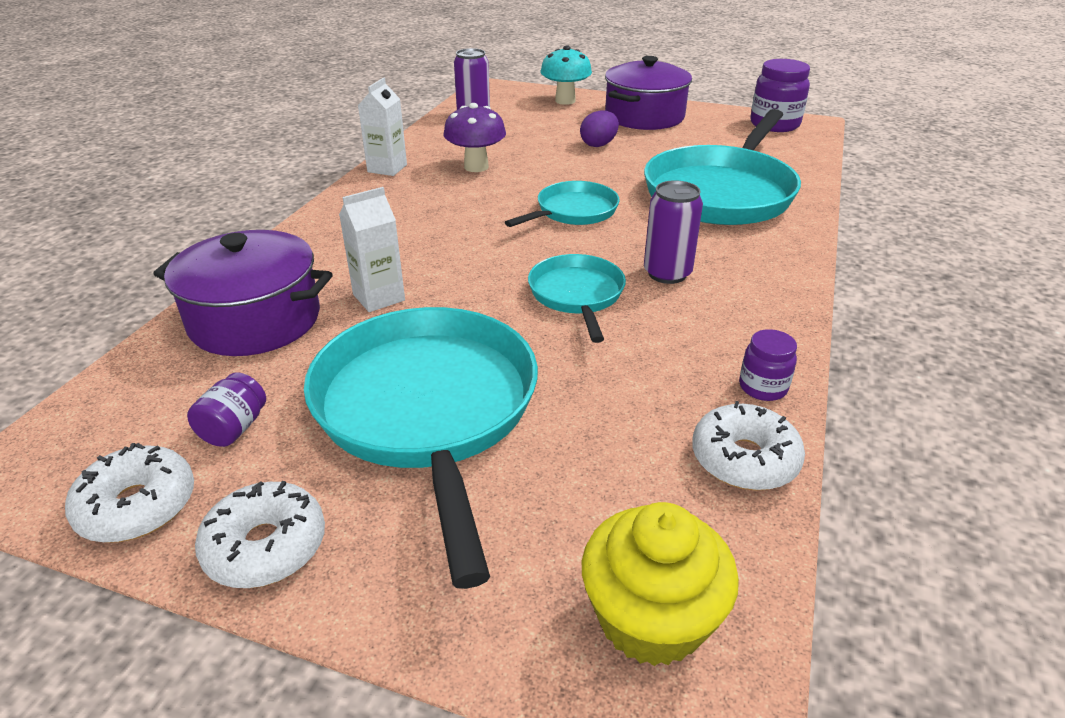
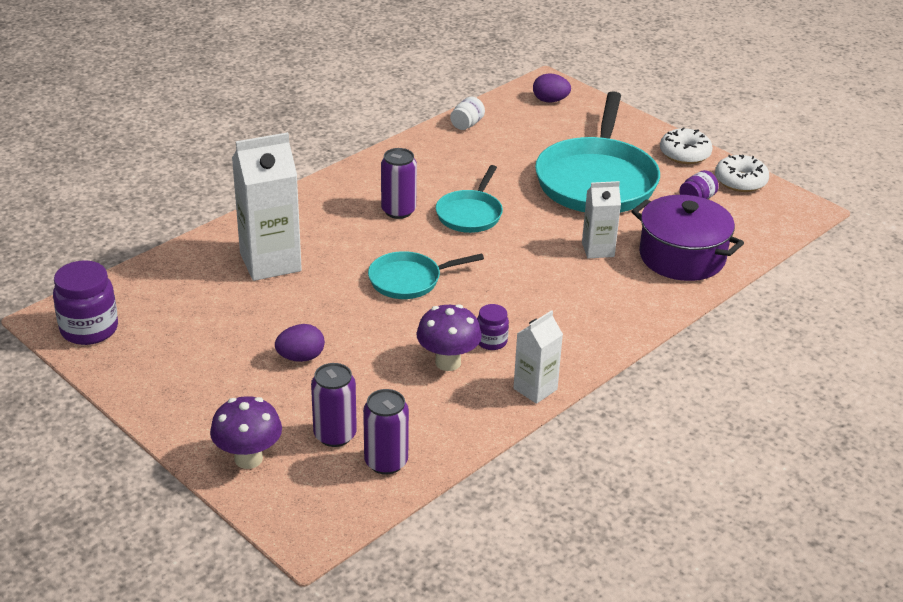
camera: 155 degrees left, 0 degrees up
(522, 118) = (335, 435): none -> purple can
(565, 101) = (248, 459): turquoise mushroom -> purple mushroom
(644, 117) = (198, 390): purple pot -> none
(651, 618) = (550, 101): yellow cupcake -> purple egg
(721, 192) = (270, 262): turquoise pan -> white carton
(744, 459) = (467, 124): white donut -> white jar
(763, 387) = (423, 143): purple jar -> purple jar (491, 341)

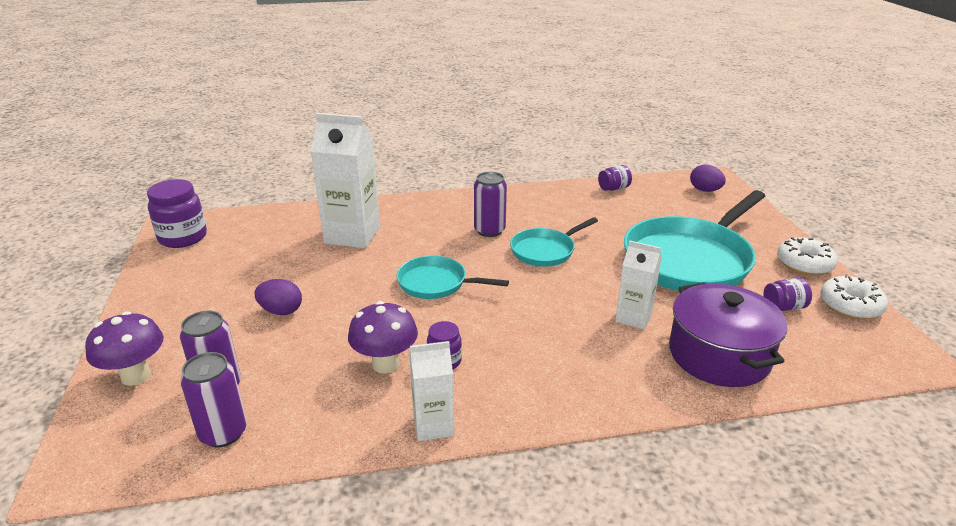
camera: 35 degrees right, 5 degrees down
(467, 124) = (613, 188): white jar -> purple jar

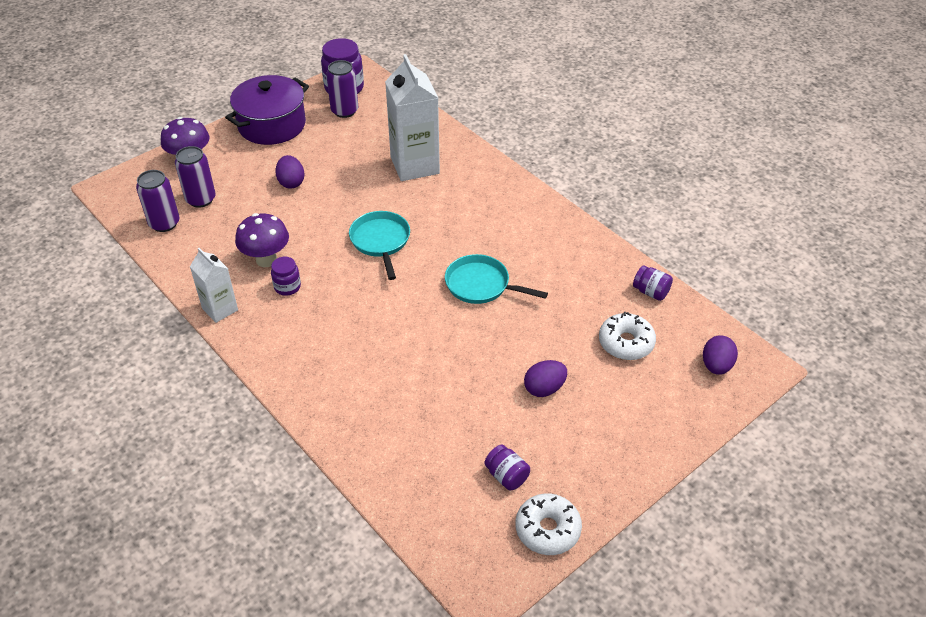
camera: 60 degrees right, 15 degrees up
(489, 230) = (487, 238): purple can -> purple can (344, 111)
(633, 317) = (414, 374): white carton -> none
(690, 260) = (544, 388): turquoise pan -> purple egg
(719, 355) = (396, 443): purple pot -> purple pot (272, 125)
(804, 264) = (607, 481): white donut -> white donut (626, 343)

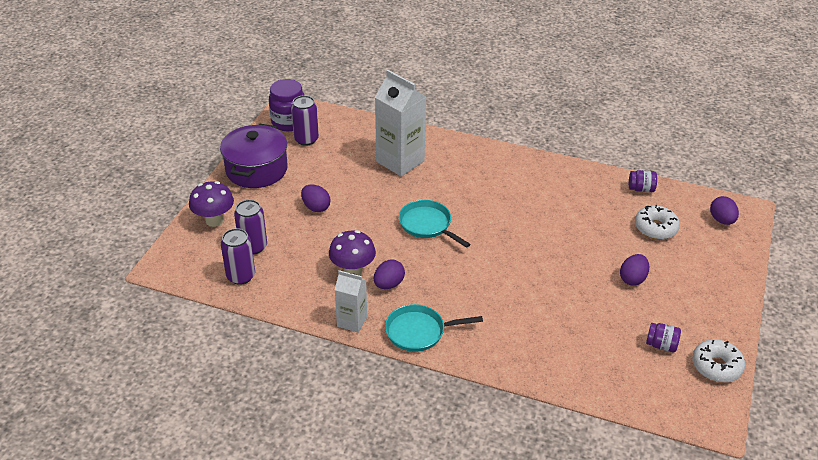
camera: 30 degrees left, 5 degrees down
(287, 287) = (389, 284): purple jar -> purple egg
(481, 285) = (527, 227): turquoise pan -> turquoise pan (419, 331)

